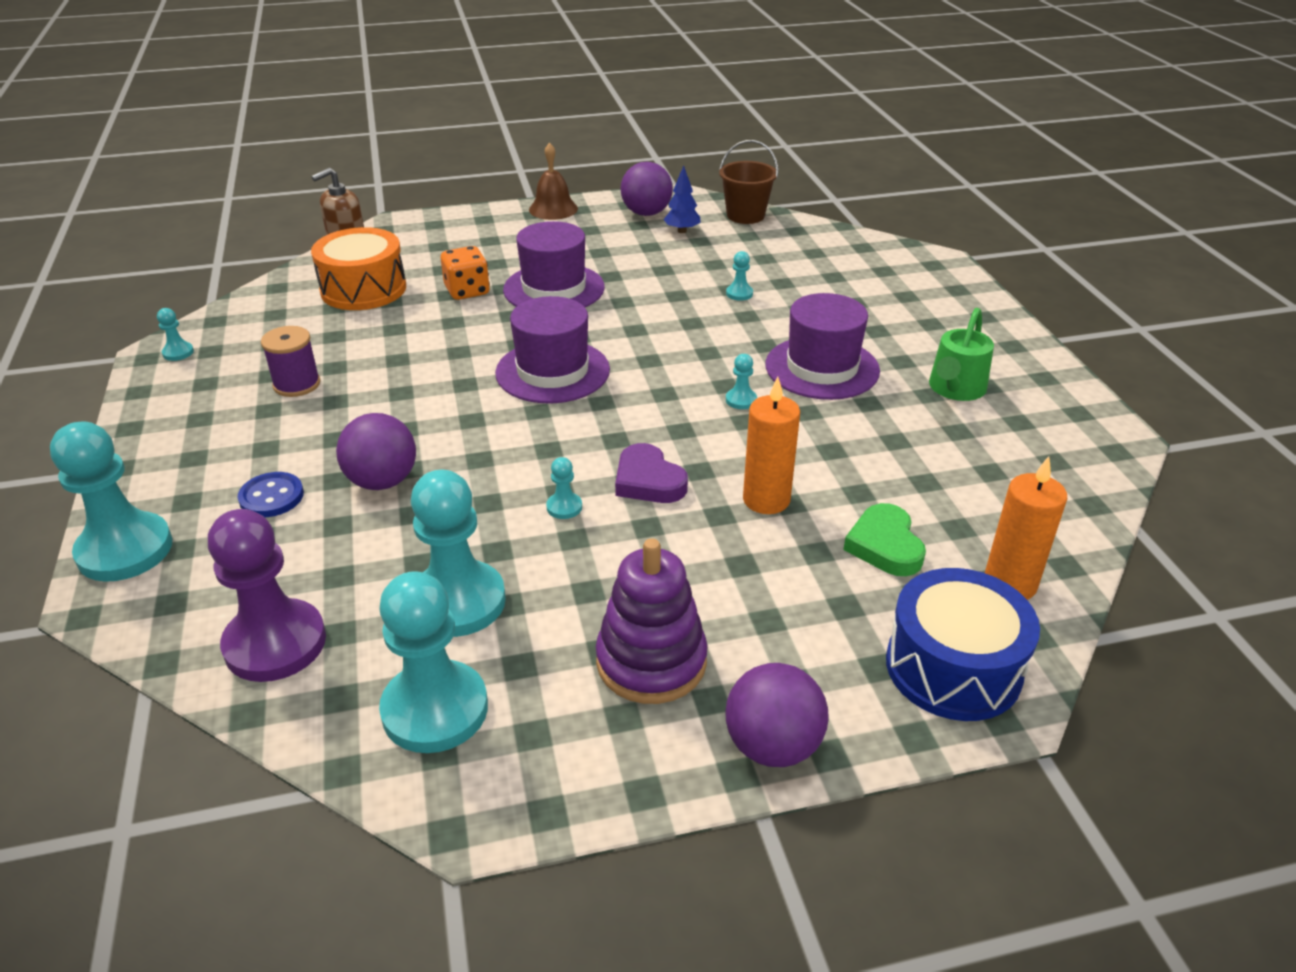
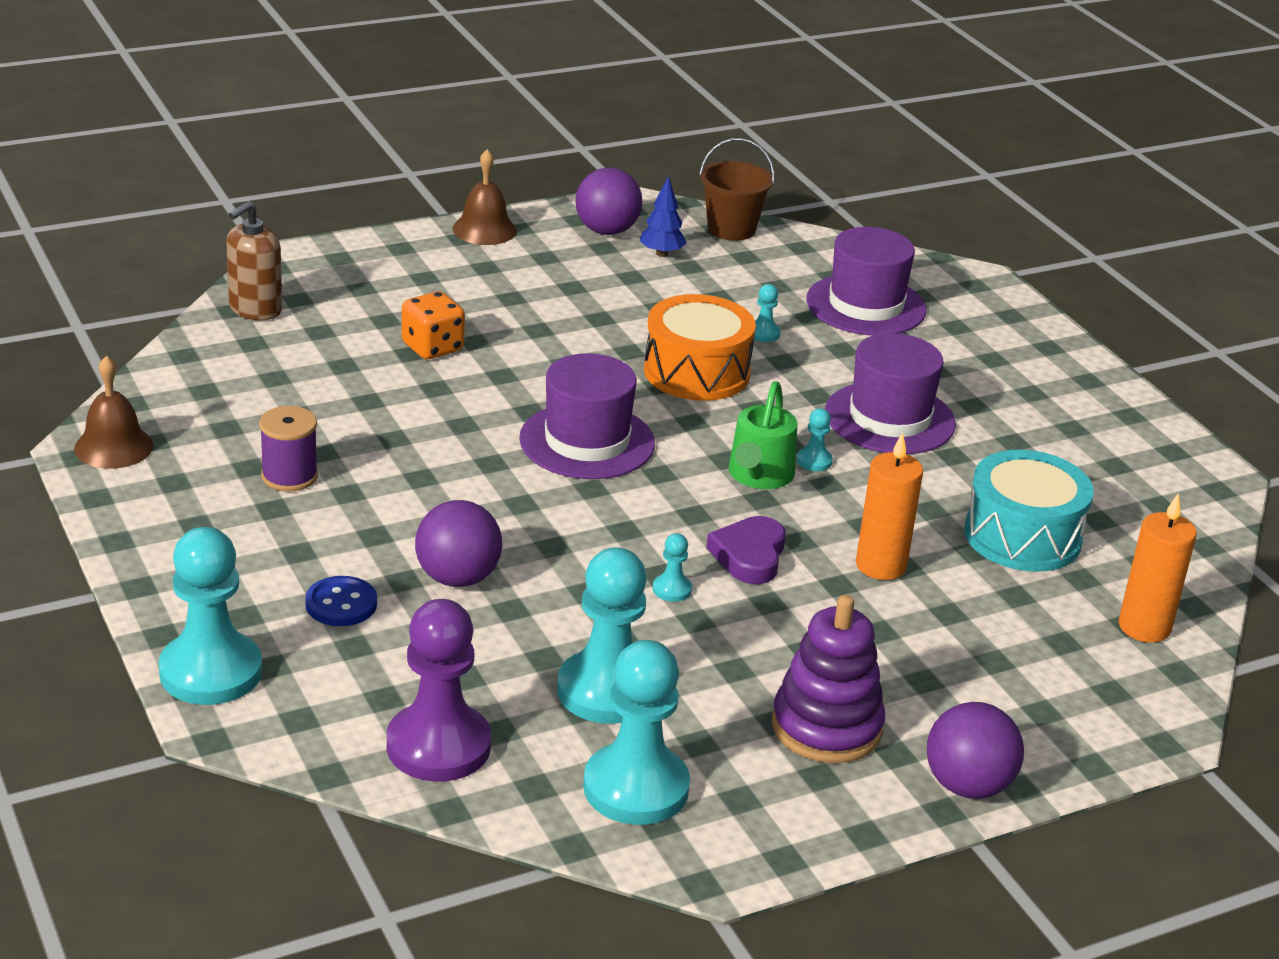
camera: 15 degrees left, 5 degrees down
(178, 352) = (113, 447): turquoise pawn -> brown bell
(363, 289) = (299, 351): orange drum -> orange drum (696, 372)
(554, 289) = (538, 339): purple hat -> purple hat (866, 305)
(648, 481) = (749, 555): purple heart -> purple heart turned 60 degrees clockwise
(885, 545) = (1015, 601): green heart -> none
(911, 482) = (1022, 536): none -> turquoise drum
(953, 667) = (1110, 705): blue drum -> none
(955, 389) = (1040, 434): green watering can -> green watering can (759, 476)

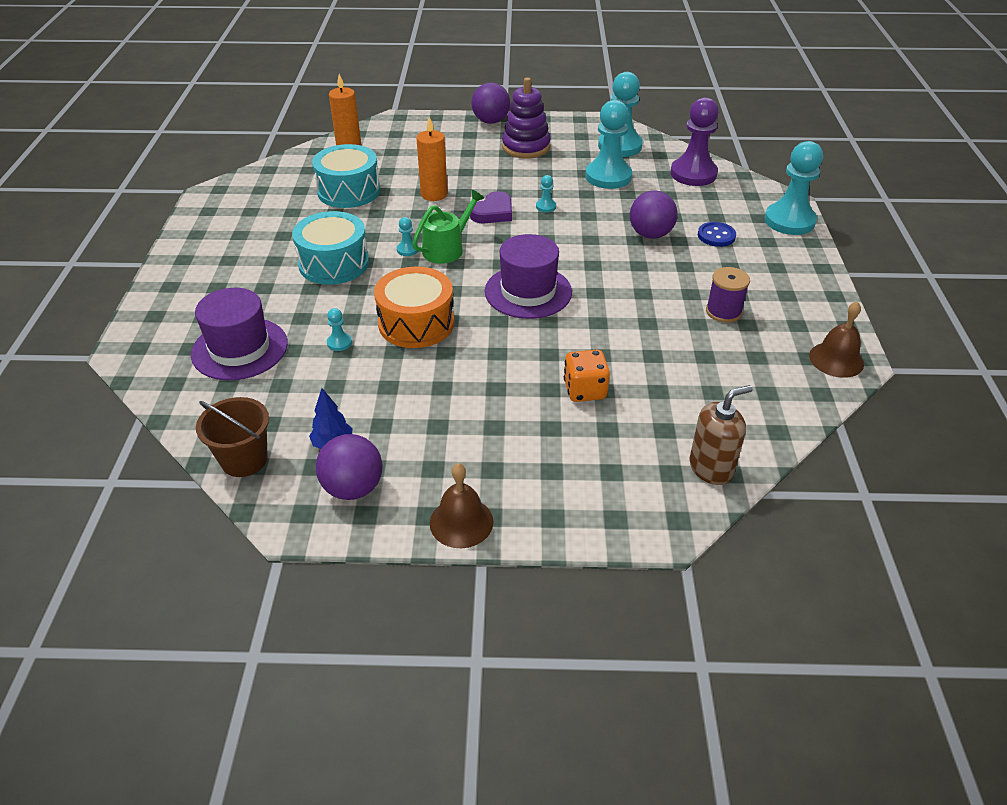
camera: 150 degrees left, 10 degrees up
(889, 418) = (334, 263): purple hat -> turquoise drum

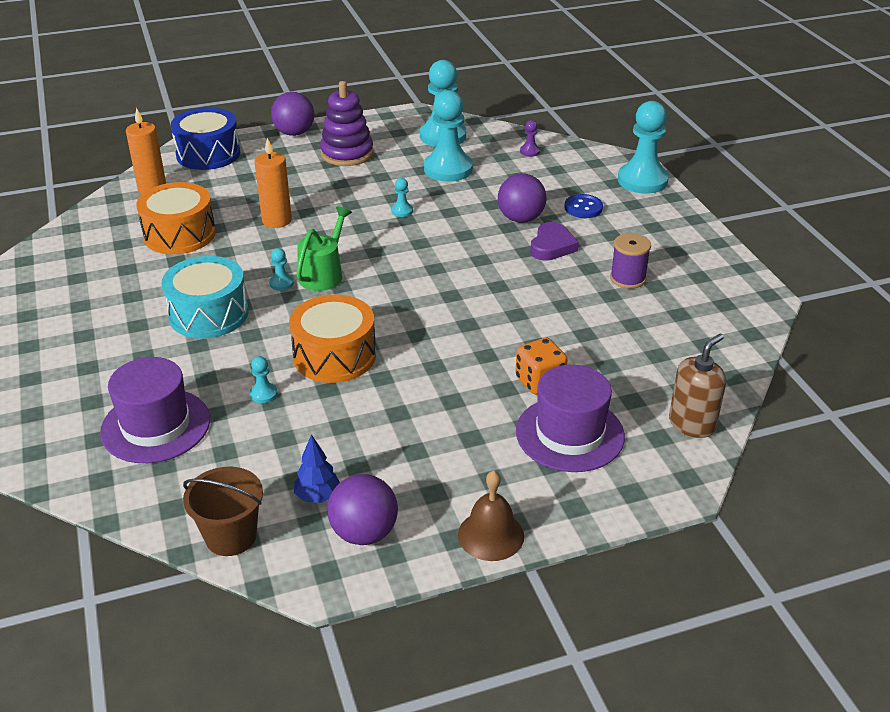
camera: 20 degrees left, 5 degrees down
(349, 191) = (179, 234): turquoise drum -> orange drum
(409, 127) = (208, 154): none -> blue drum
(493, 212) = (351, 227): purple heart -> purple heart (552, 246)
(528, 292) = (431, 299): purple hat -> purple hat (570, 434)
(693, 174) = (530, 151): purple pawn -> purple pawn, size x0.42
(836, 359) = (748, 300): brown bell -> none

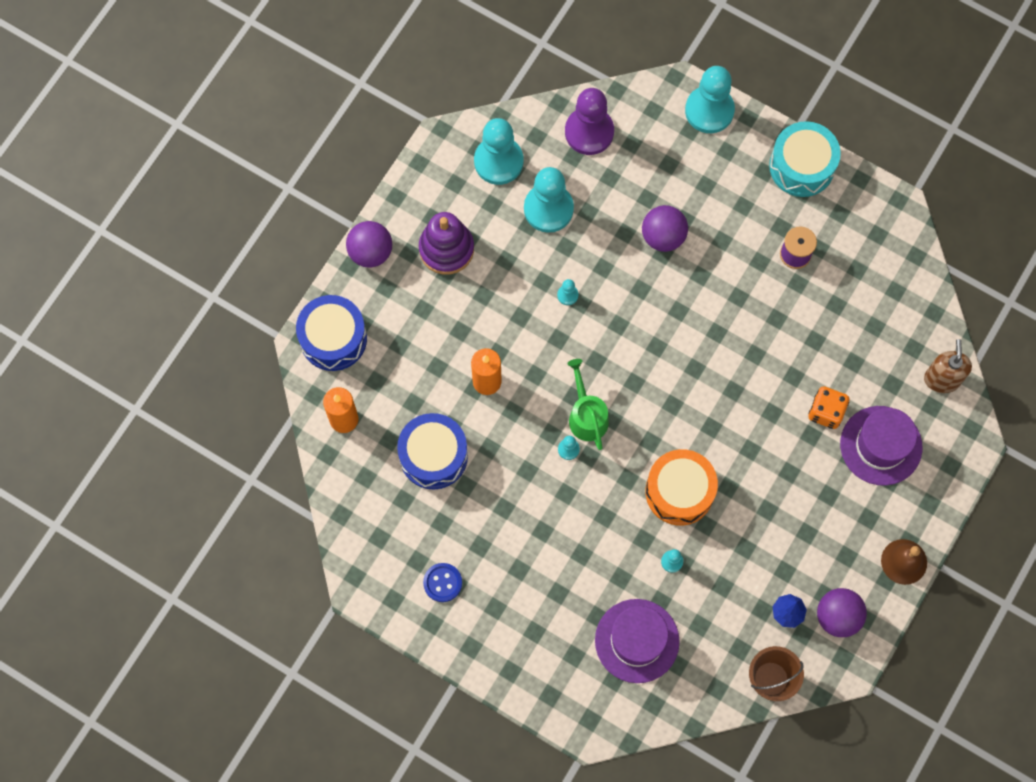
camera: 40 degrees left, 35 degrees up
(179, 234) = (433, 456): orange drum -> blue drum
(208, 314) = (554, 520): turquoise drum -> turquoise drum (801, 166)
(530, 151) = (589, 132): purple pawn -> purple pawn, size x2.39
(552, 246) = (714, 254): purple heart -> none
(583, 208) = (696, 185): blue button -> blue button (442, 583)

